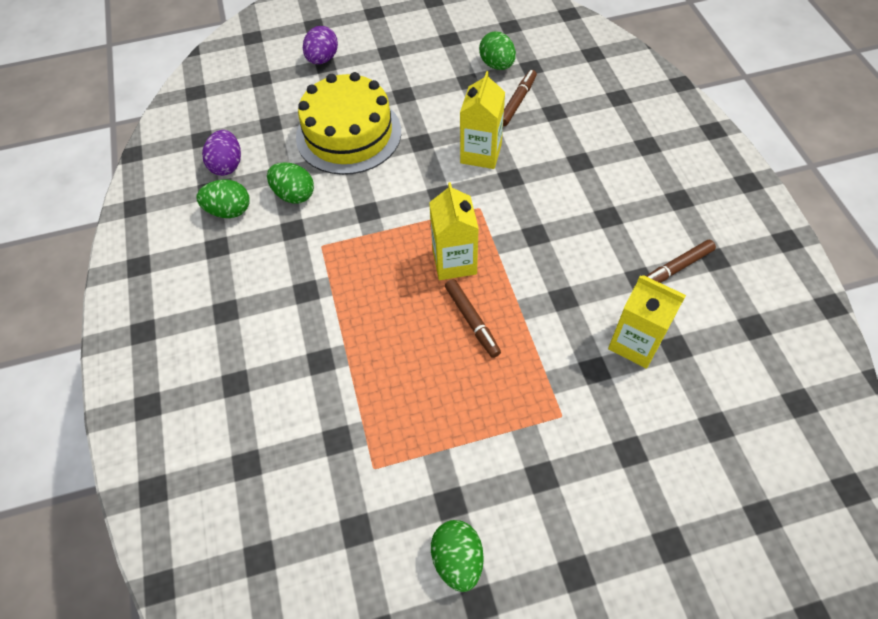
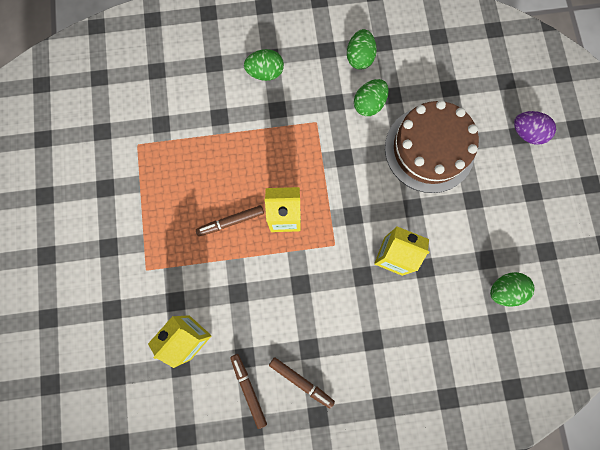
camera: 95 degrees right, 20 degrees up
(227, 165) = (407, 55): purple egg -> none
(348, 134) = (429, 149): yellow cake -> brown cake
(457, 559) = (70, 187): green egg -> green egg (265, 73)
(517, 102) = (452, 300): brown marker -> brown marker (301, 381)

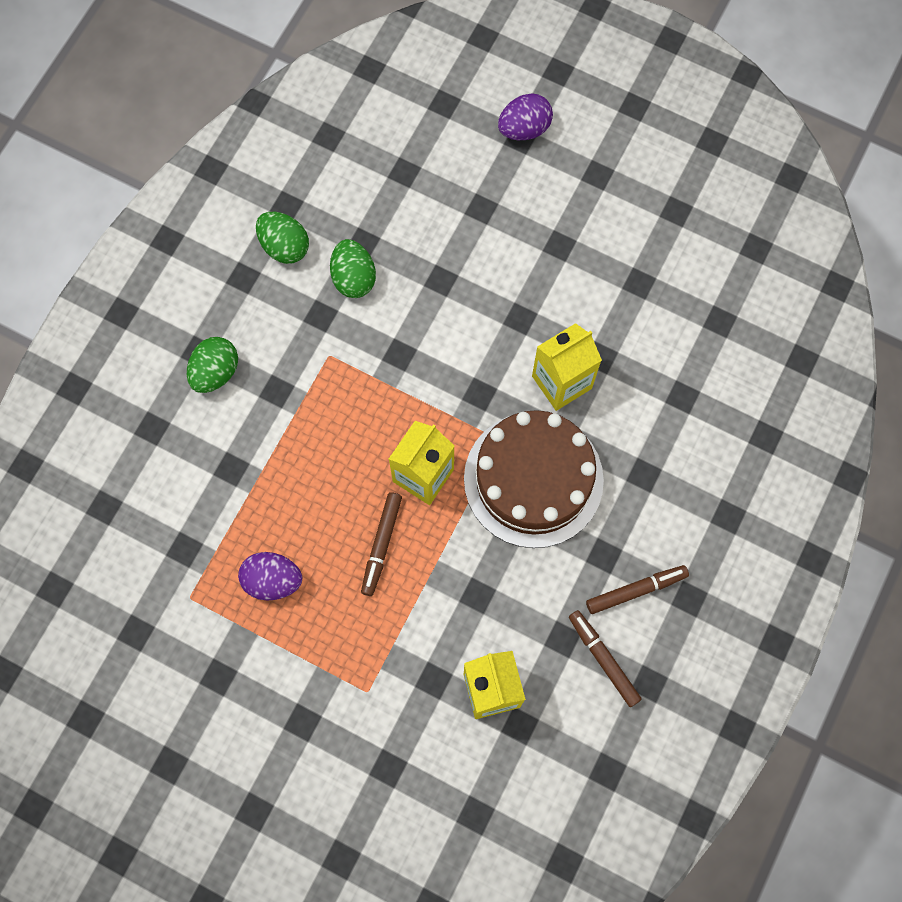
camera: 55 degrees left, 5 degrees down
(173, 179) = (272, 580): none -> purple egg
(248, 389) = (603, 659): brown marker -> brown marker turned 45 degrees clockwise
(429, 149) = (463, 249): brown cake -> brown cake (533, 479)
(504, 290) = (688, 288): green egg -> none

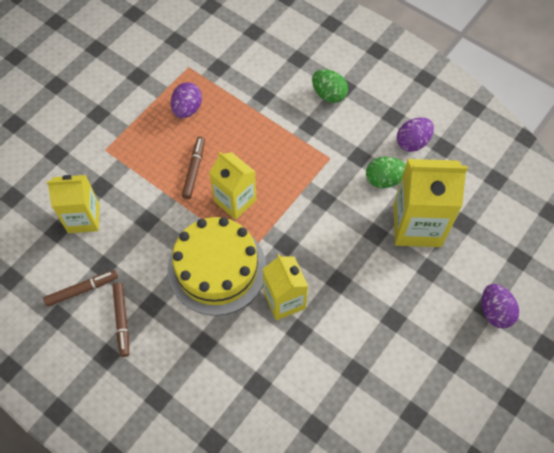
camera: 100 degrees right, 10 degrees down
(284, 246) = (412, 142): green egg -> purple egg
(381, 545) = (194, 170): brown marker -> brown marker turned 75 degrees clockwise
(418, 229) = (417, 225): none -> yellow carton
(533, 479) = (217, 268): brown cake -> yellow cake

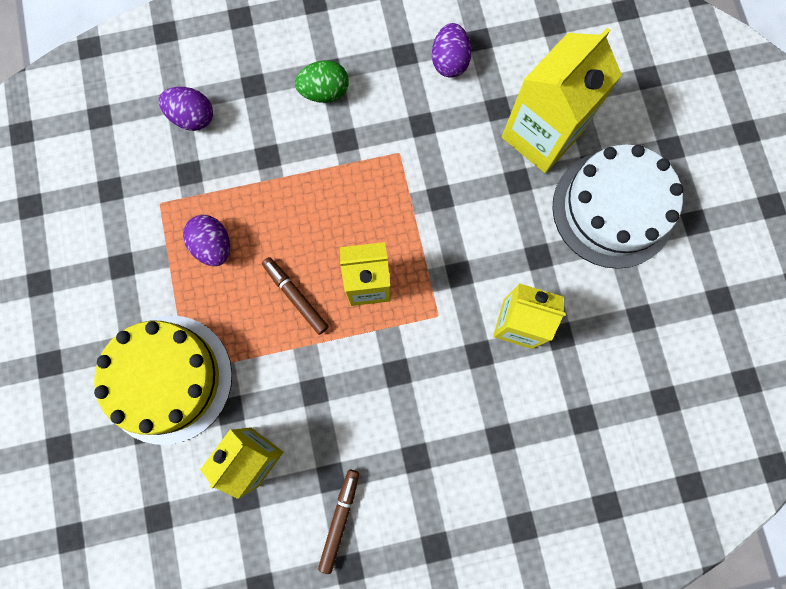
camera: 50 degrees left, 15 degrees up
(122, 321) = (409, 502): brown marker -> none
(217, 268) = (429, 362): yellow cake -> yellow cake (168, 379)
(384, 180) = (467, 123): green egg -> none
(410, 302) = (613, 209): none -> white cake
(494, 312) = (681, 144): purple egg -> purple egg (192, 117)

